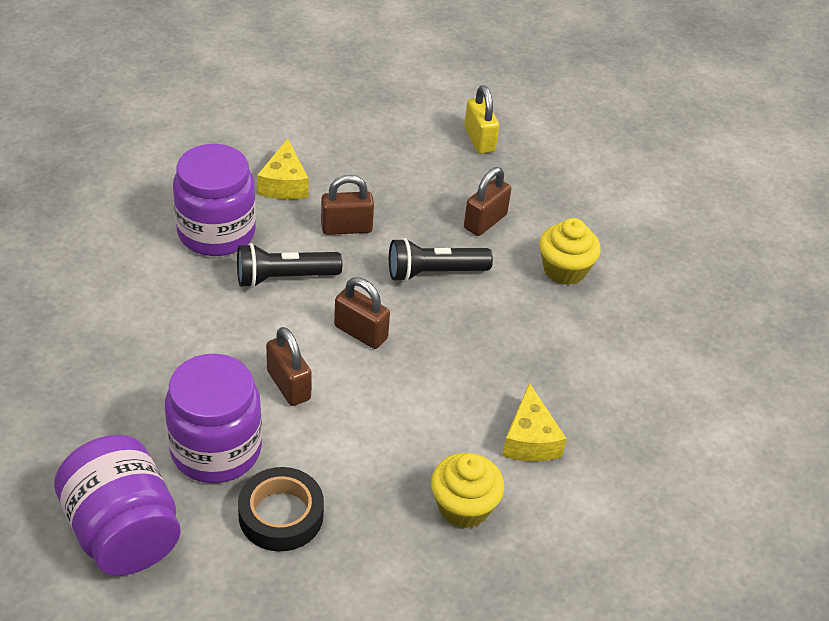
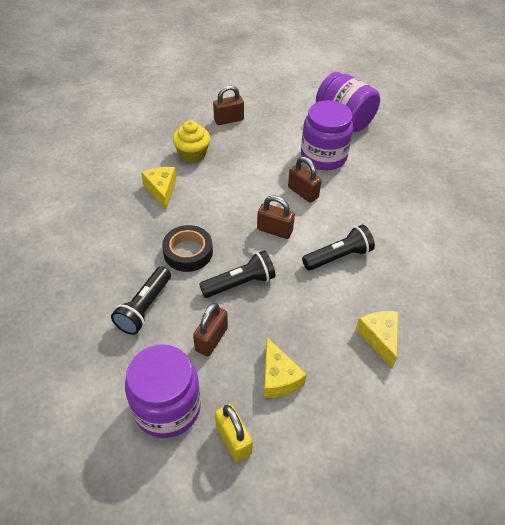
camera: 170 degrees right, 5 degrees up
(216, 232) = (401, 281): purple jar -> purple jar (167, 407)
(281, 515) = (279, 137): black tape -> black tape (188, 252)
(346, 228) = (314, 307): brown padlock -> brown padlock (228, 120)
(417, 174) = (278, 377): none -> yellow cheese
(564, 270) = (144, 308): yellow cupcake -> black flashlight

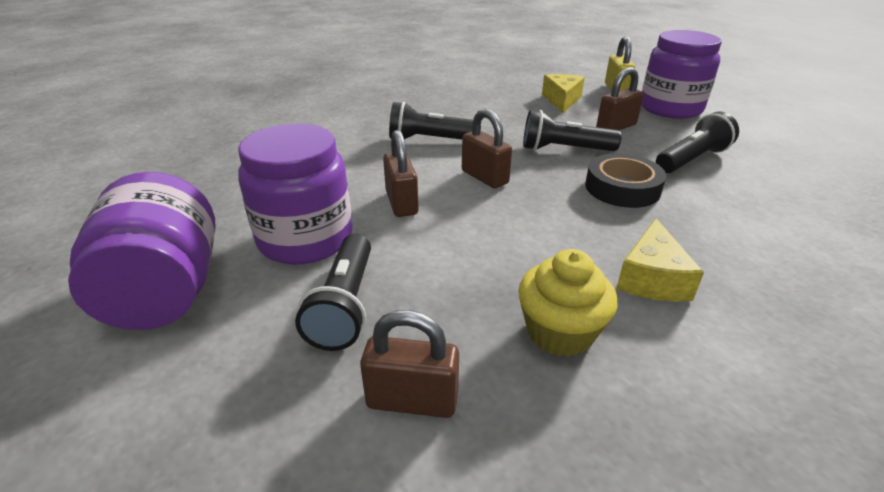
camera: 150 degrees left, 15 degrees down
(276, 137) = (345, 305): none -> black flashlight
(379, 338) = (454, 97): yellow cheese -> none

